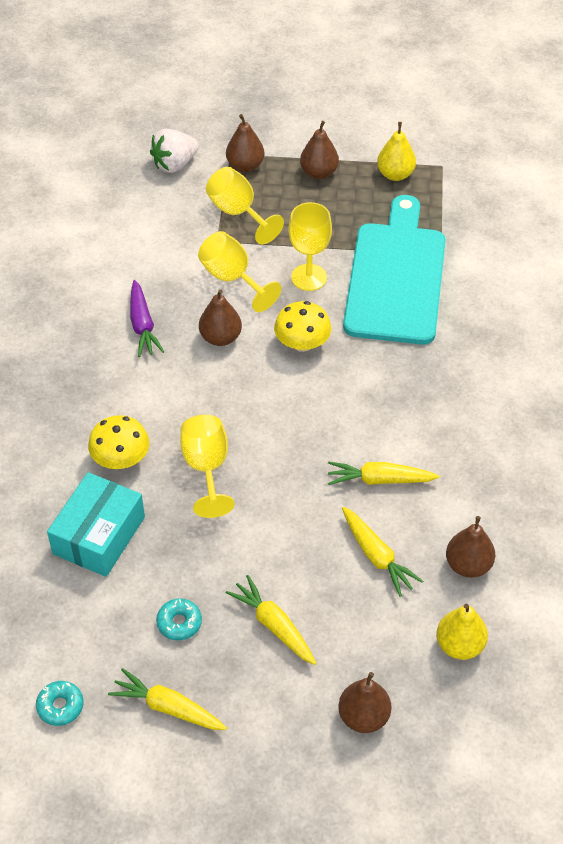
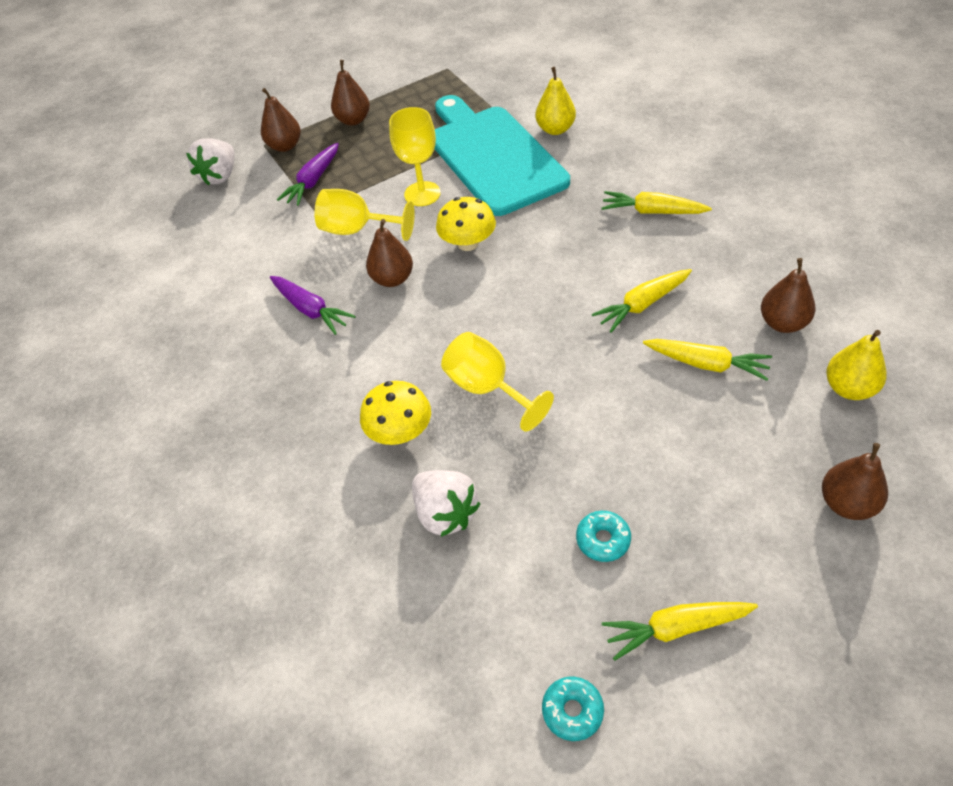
camera: 30 degrees left, 0 degrees up
(99, 535) = (445, 513): turquoise box -> white strawberry
(238, 213) = (313, 181): yellow goblet -> purple carrot
(274, 625) = (687, 481): yellow carrot -> yellow carrot (652, 211)
(395, 174) = (417, 91): yellow pear -> yellow pear (555, 129)

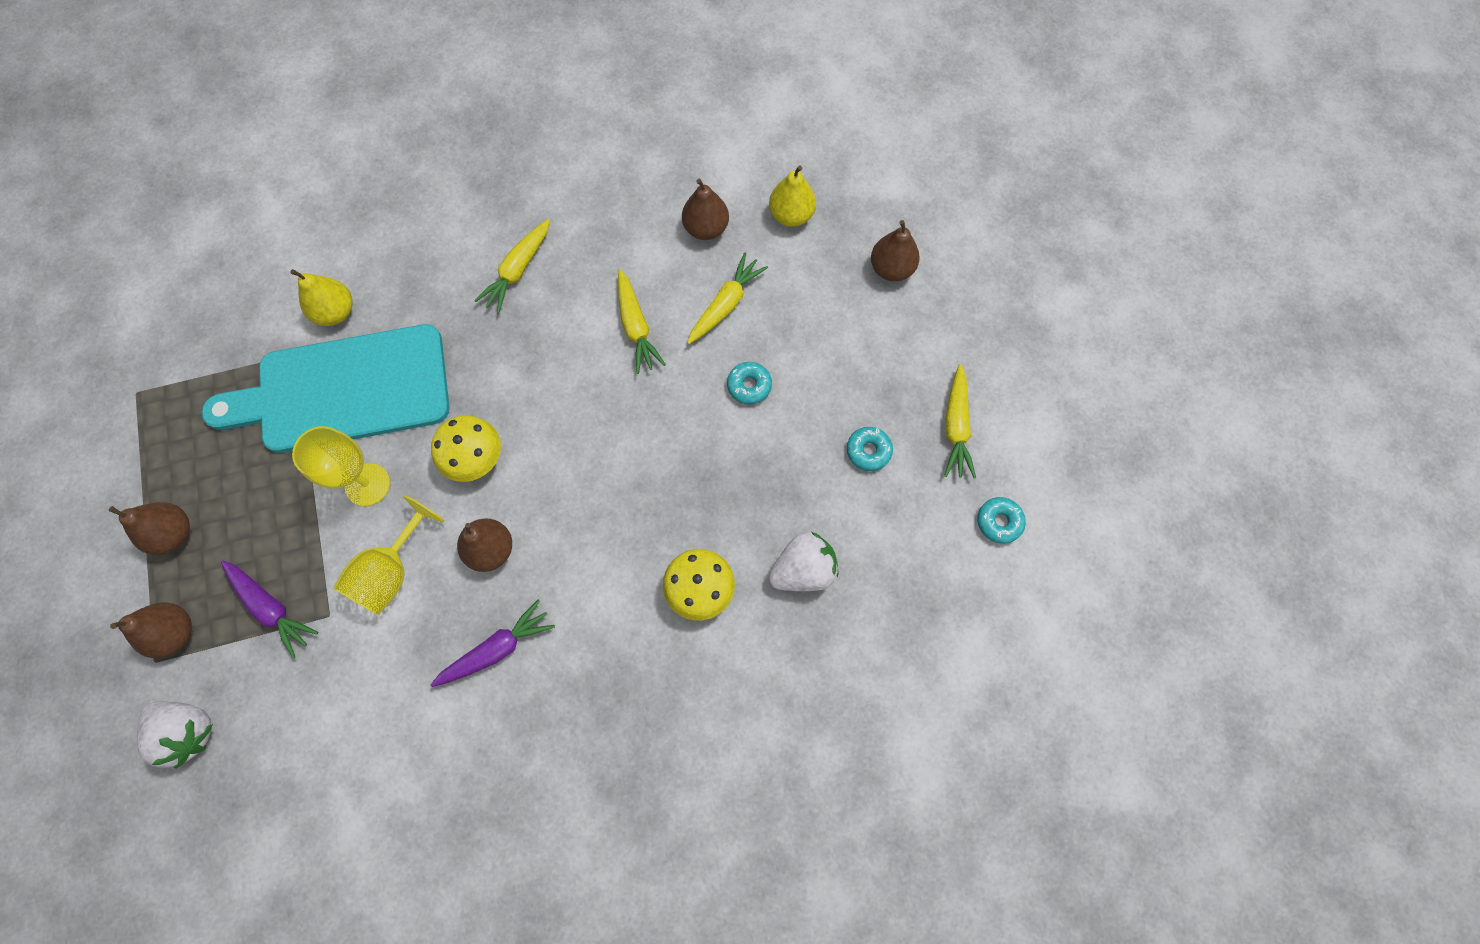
camera: 80 degrees left, 20 degrees up
(487, 388) = (680, 495): yellow goblet -> none
(626, 409) = (749, 385): none -> turquoise donut

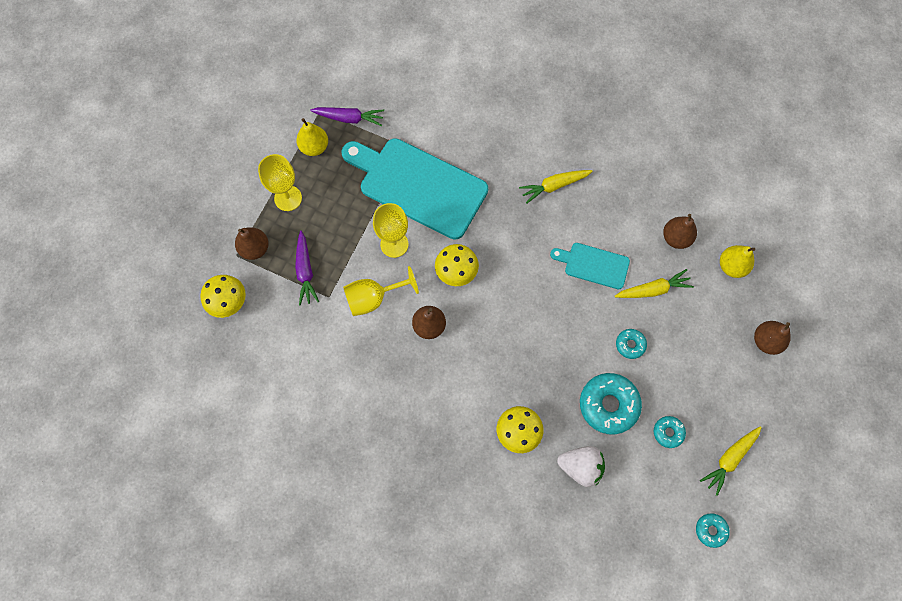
camera: 40 degrees right, 0 degrees up
(174, 533) = (288, 198): brown pear -> yellow goblet
(188, 731) = (228, 301): white strawberry -> yellow mushroom
(336, 312) = (444, 140): yellow pear -> yellow pear (314, 147)
(497, 649) = (394, 379): purple carrot -> purple carrot (349, 118)
(636, 327) = (593, 265): yellow carrot -> turquoise cutting board
(779, 473) = (608, 405): none -> turquoise donut

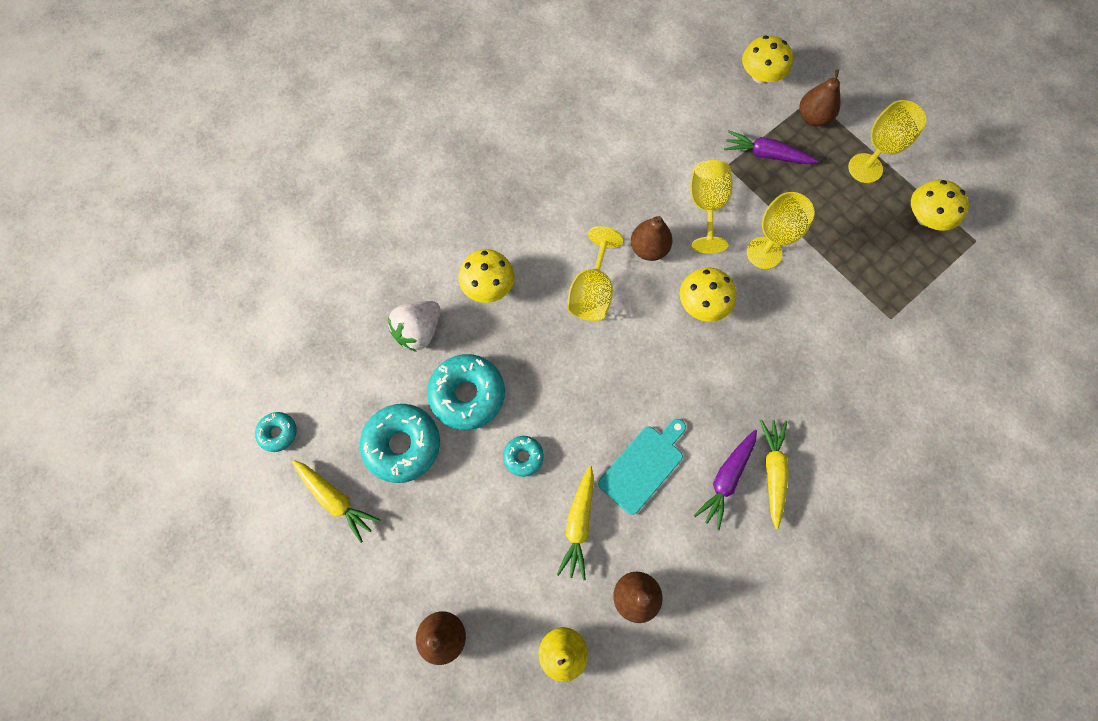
camera: 115 degrees right, 0 degrees up
(314, 147) = (925, 217): yellow pear -> yellow mushroom
(349, 118) = (955, 269): purple carrot -> purple carrot (726, 479)
(418, 186) = (832, 309): turquoise cutting board -> none
(485, 352) = (592, 292): none -> yellow goblet
(668, 432) = (402, 445): turquoise donut -> turquoise donut, size x1.94
(729, 459) = (336, 499): yellow carrot -> yellow carrot turned 150 degrees clockwise

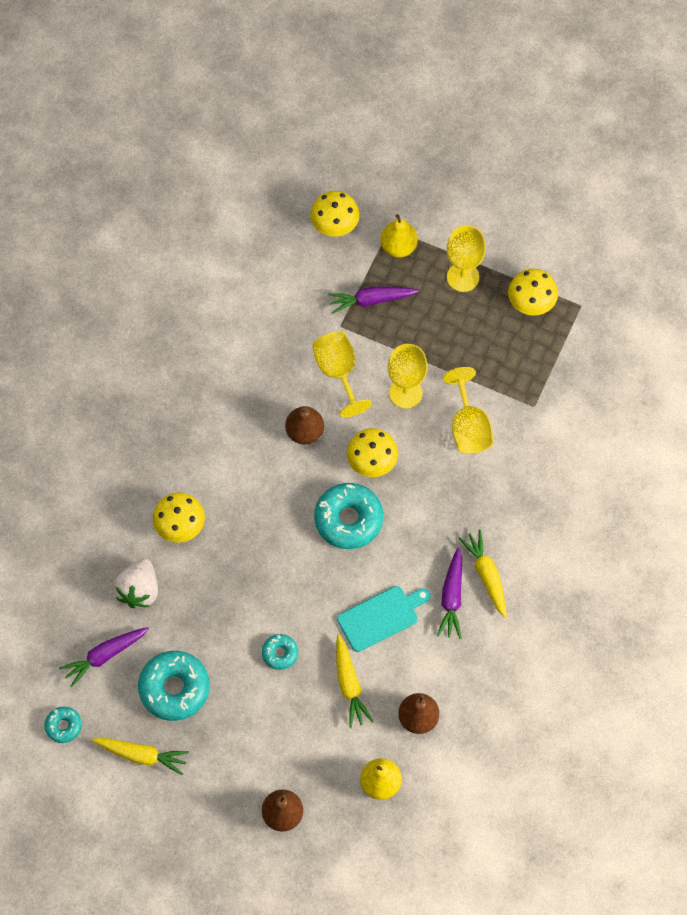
camera: 25 degrees left, 5 degrees down
(353, 380) = (104, 656): none -> purple carrot
(467, 394) = (208, 624): turquoise donut -> turquoise donut (348, 519)
(592, 292) = (272, 491): yellow goblet -> yellow goblet (468, 427)
(643, 466) = (381, 617): turquoise cutting board -> turquoise cutting board turned 45 degrees clockwise
(813, 117) = (398, 247): brown pear -> yellow pear

